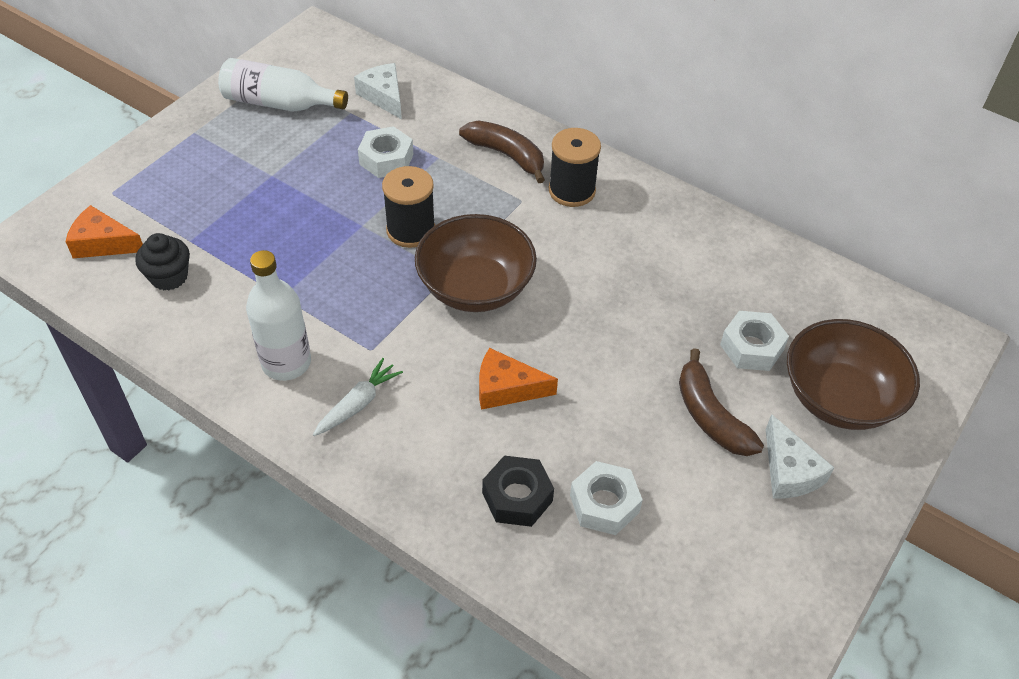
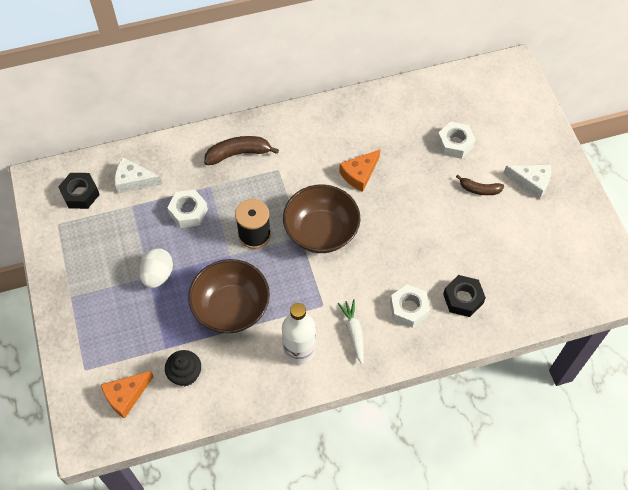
camera: 50 degrees left, 10 degrees up
(279, 103) = (88, 237): white bottle -> none
(280, 181) = (158, 275): none -> white egg
(327, 69) = (80, 194): none -> black nut
(506, 388) = (397, 261): orange cheese -> orange cheese (359, 174)
(572, 191) = (291, 143): black spool -> none
(604, 504) = (493, 266): white nut -> white nut (409, 308)
(710, 416) = (479, 189): brown banana -> brown banana, size x0.64
(839, 398) = (509, 133): brown bowl -> brown bowl (231, 307)

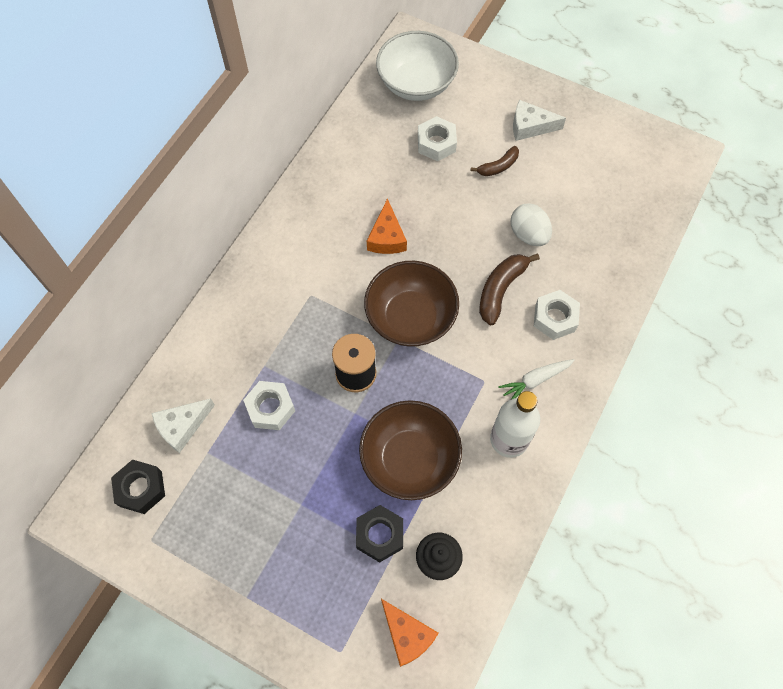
camera: 45 degrees left, 5 degrees up
(126, 396) = (407, 635): orange cheese -> orange cheese turned 45 degrees counterclockwise
(158, 275) = (309, 494): white egg -> white egg (528, 234)
(238, 153) = (257, 312): brown banana -> brown banana (500, 290)
(353, 332) = (535, 380): white carrot -> white carrot turned 60 degrees counterclockwise
(463, 299) = (585, 271): black nut -> black nut (380, 535)
(484, 97) = (416, 83): none -> white bowl
(531, 182) = (530, 126): white cheese -> white cheese turned 150 degrees counterclockwise

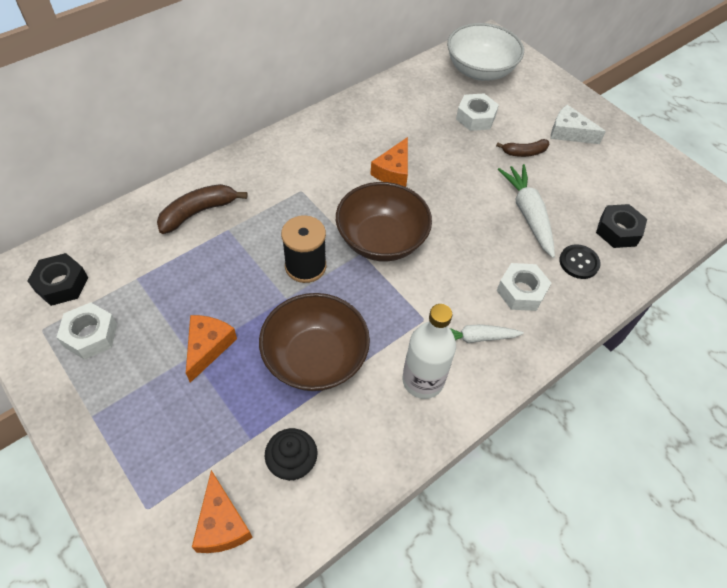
camera: 20 degrees right, 10 degrees down
(182, 426) = (128, 249): white cheese -> none
(270, 408) = (213, 264): white nut -> white nut (90, 335)
(311, 490) = (208, 347): none -> orange cheese
(380, 535) = (248, 415): black nut -> black nut (618, 231)
(500, 290) = (478, 248): brown banana -> brown banana (198, 212)
(528, 234) = (528, 214): white egg -> white carrot
(592, 267) = (579, 262): none -> black button

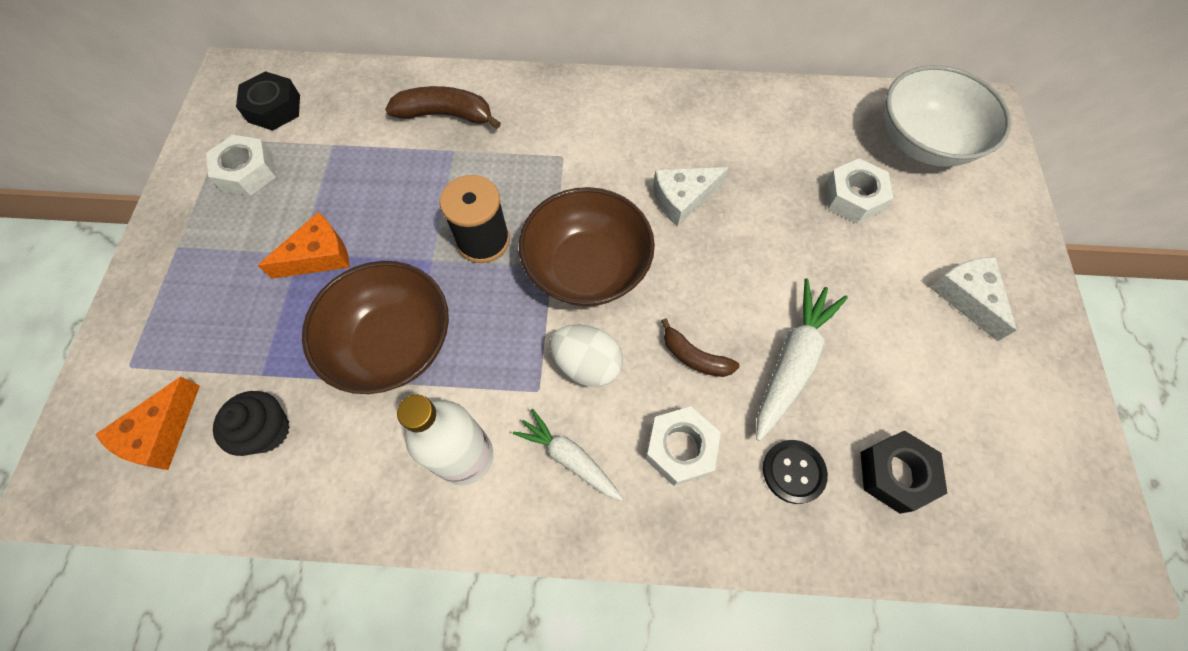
camera: 45 degrees right, 10 degrees up
(393, 171) = (683, 199): orange cheese -> white cheese
(434, 287) = (586, 364): none -> white egg
(524, 152) = (872, 282): brown banana -> brown banana (694, 357)

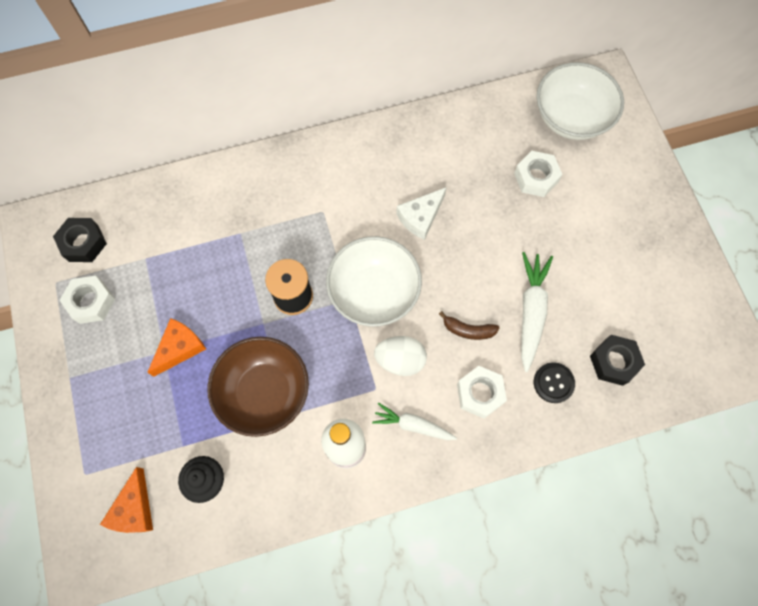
camera: 20 degrees left, 5 degrees up
(446, 115) = (221, 205): brown banana -> none
(587, 268) = (374, 292): brown bowl -> white bowl
(966, 297) = (627, 227): white cheese -> none

